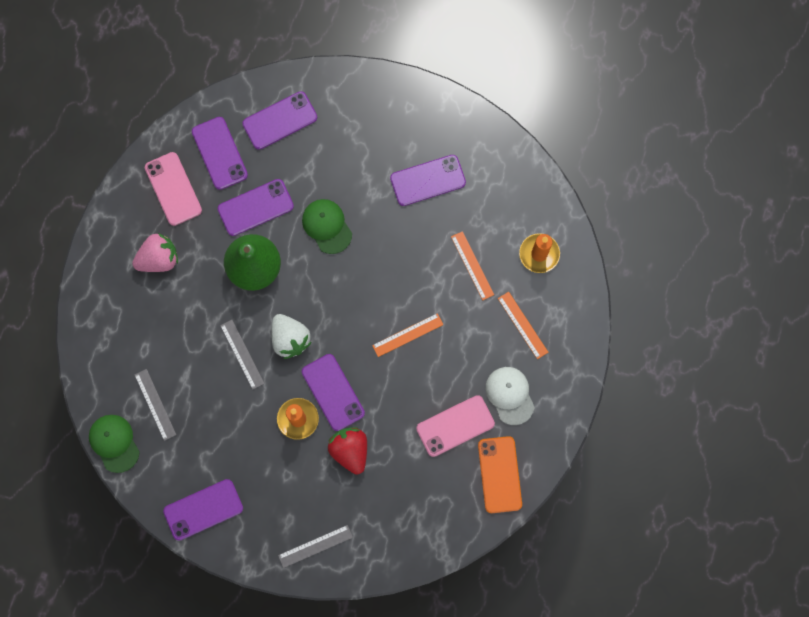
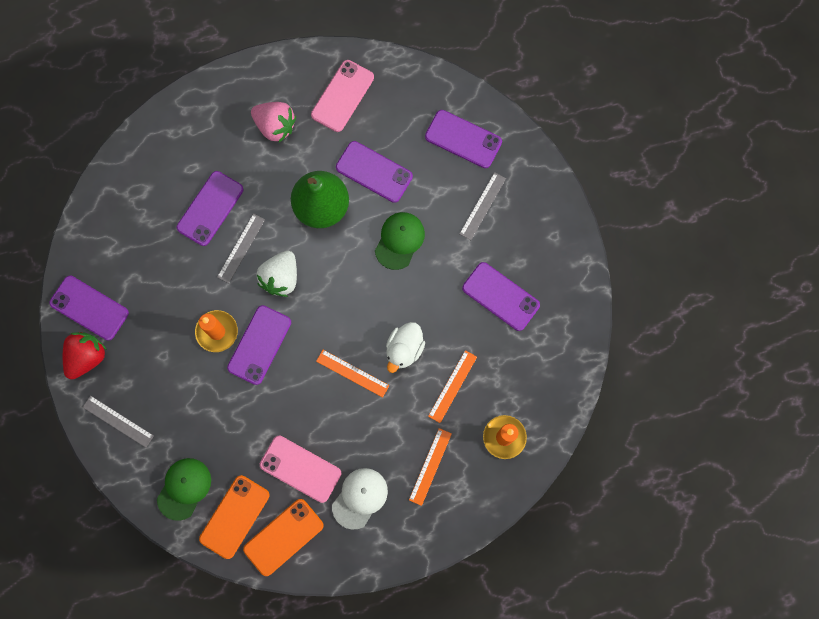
camera: 55 degrees right, 0 degrees up
(114, 443) = (98, 199): green cap -> green cap (184, 488)
(155, 404) = (151, 208): grey ruler -> grey ruler (482, 206)
(219, 153) = (399, 111): purple phone -> purple phone (210, 208)
(350, 450) = (219, 394): red strawberry -> red strawberry (87, 357)
(417, 282) = (404, 349): none -> white duck
(457, 502) = (234, 516): none -> orange phone

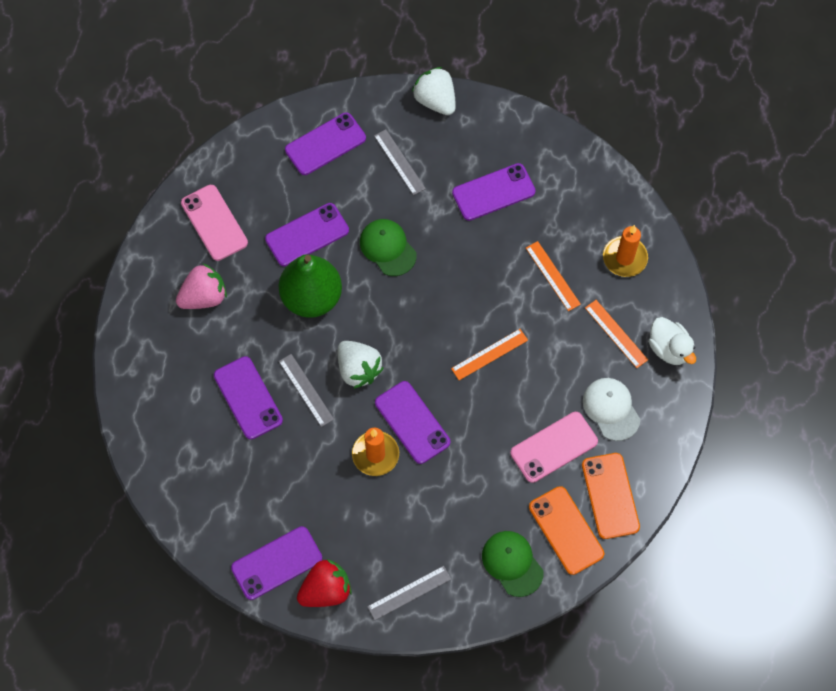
camera: 60 degrees left, 10 degrees down
(87, 357) = (326, 590): red strawberry -> red strawberry turned 90 degrees clockwise
(404, 349) = (493, 298): white duck -> white duck (669, 349)
(557, 202) = (435, 101): none -> white strawberry

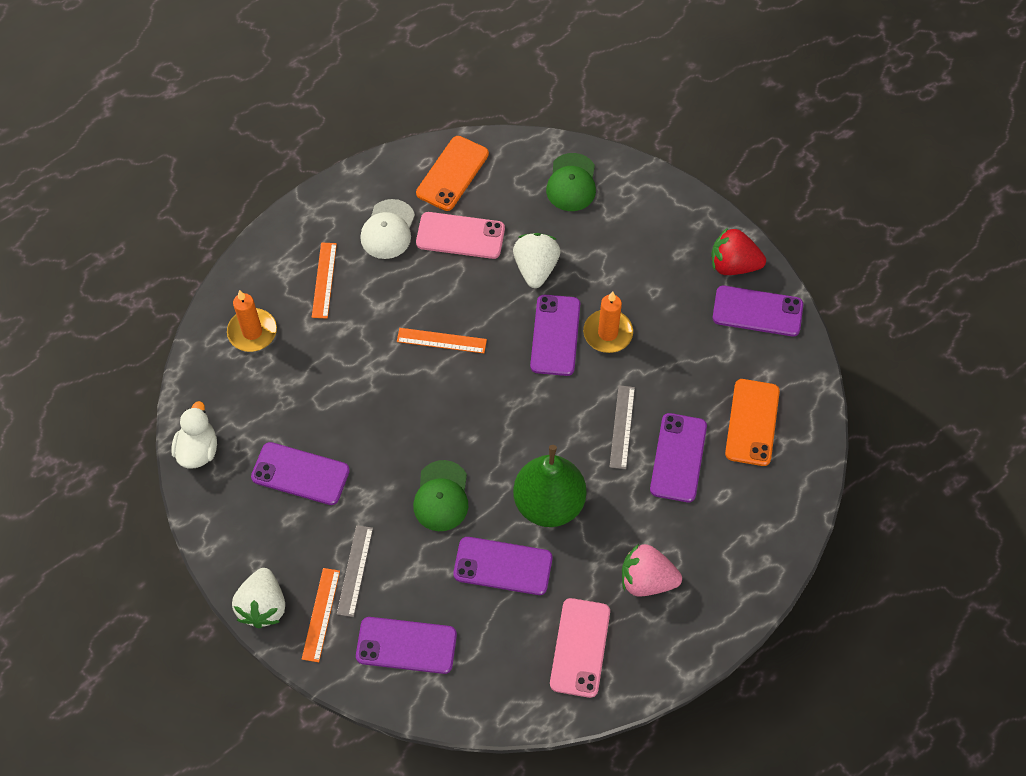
camera: 140 degrees left, 5 degrees down
(358, 369) = (562, 410): white strawberry -> white strawberry (536, 268)
(409, 593) = (669, 218): grey ruler -> none
(553, 276) = (325, 363): orange ruler -> orange ruler (320, 614)
(566, 530) = (509, 175): orange phone -> orange phone (752, 422)
(669, 349) = (296, 238): white duck -> white duck (198, 450)

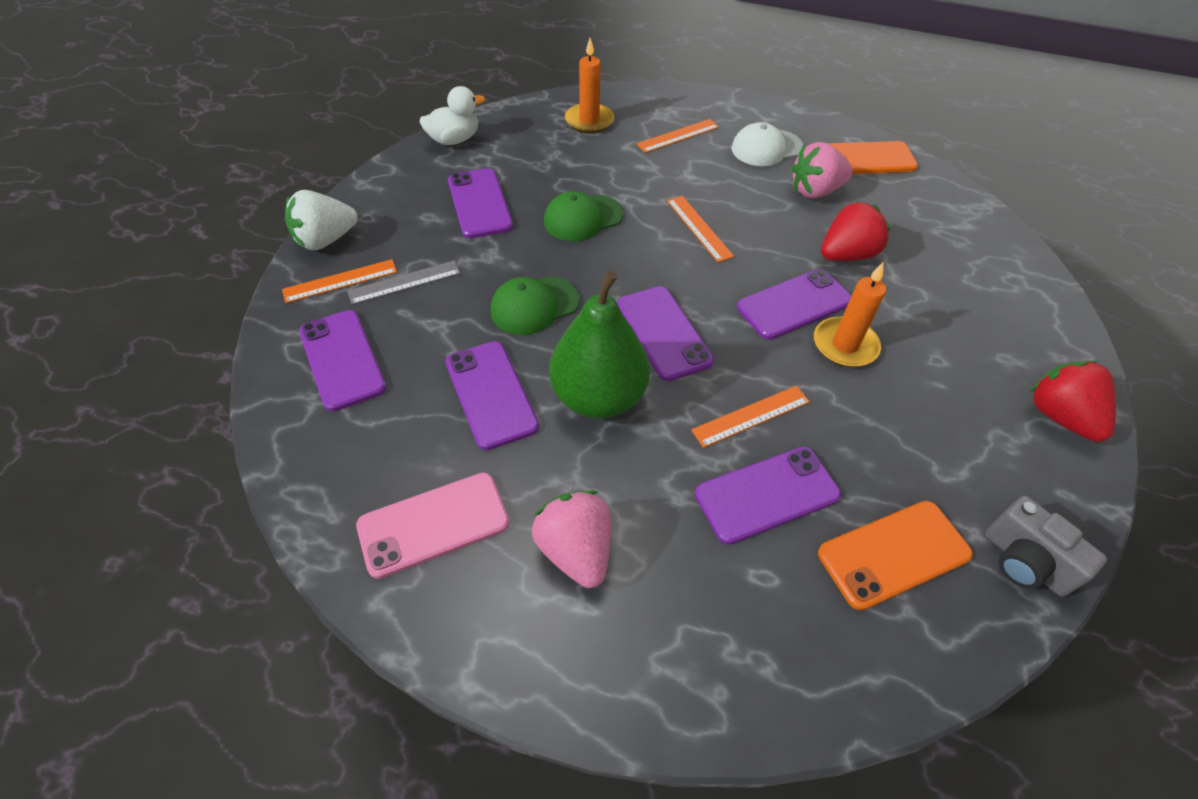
camera: 55 degrees right, 10 degrees down
(460, 236) = (815, 191): pink phone -> pink strawberry
(536, 268) = (846, 255): white strawberry -> red strawberry
(571, 183) = (964, 236): green cap -> green cap (583, 218)
(622, 427) = (751, 416): grey ruler -> orange ruler
(757, 311) = (1038, 475): purple phone -> purple phone (663, 333)
(795, 364) = (1024, 562): none -> grey camera

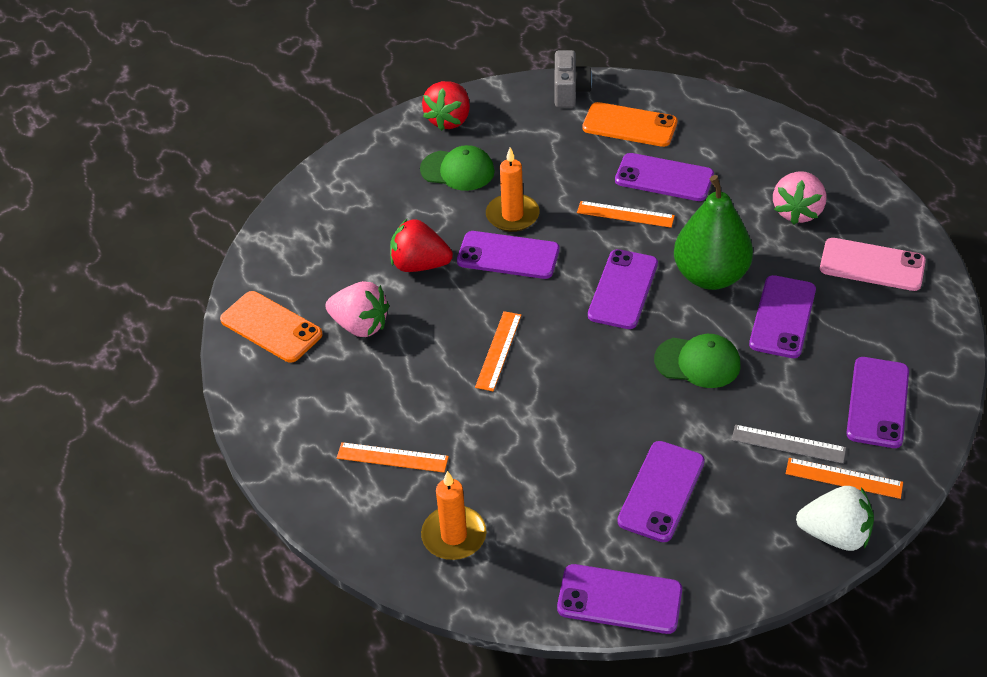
camera: 135 degrees left, 5 degrees down
(454, 140) = (619, 599): white duck -> purple phone
(583, 218) = (583, 418): green cap -> green cap (457, 170)
(766, 148) = (334, 391): white cap -> none

